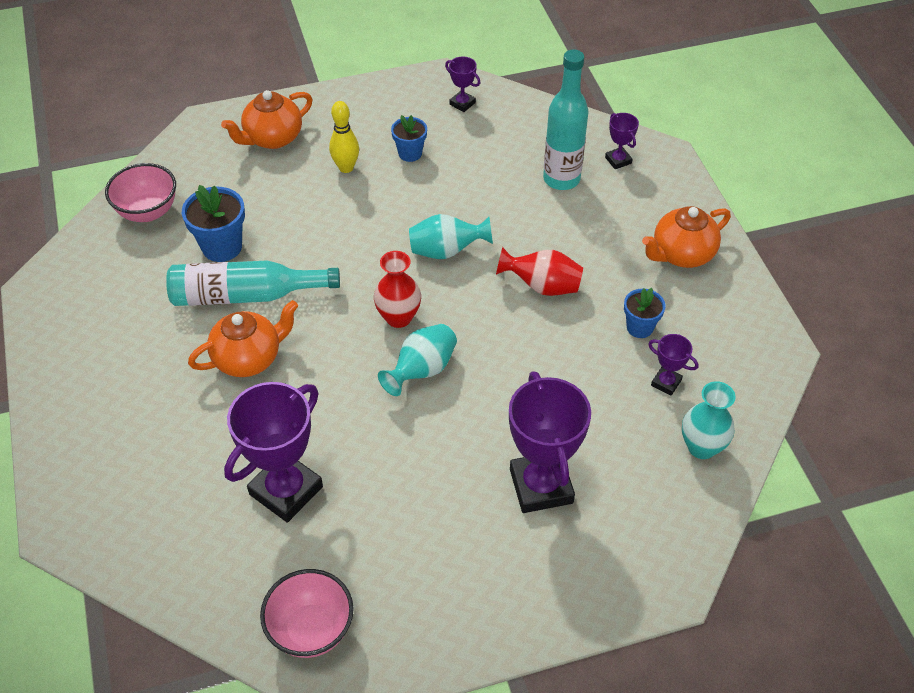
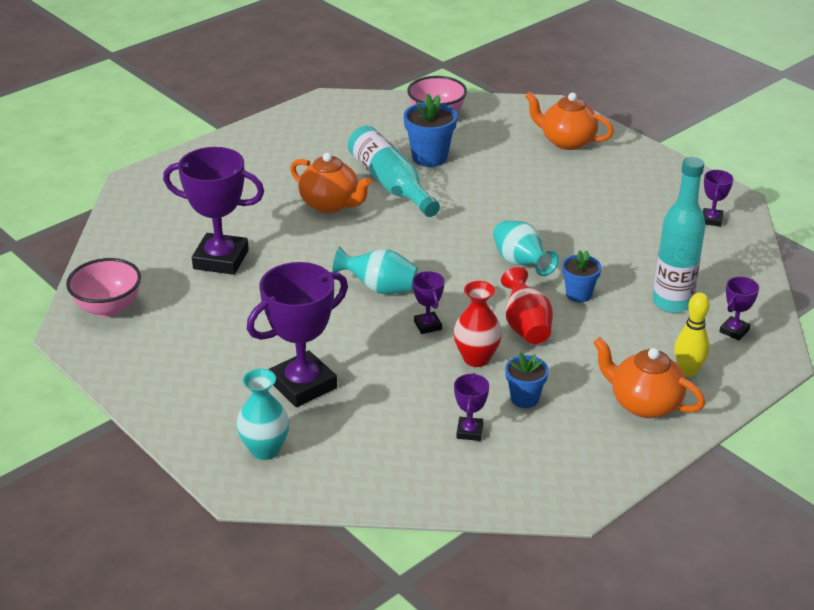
camera: 65 degrees right, 15 degrees down
(346, 168) = (568, 185): yellow bowling pin -> yellow bowling pin (687, 371)
(398, 317) = (426, 260): red vase -> red vase (476, 358)
(410, 153) = (618, 211): blue flower pot -> blue flower pot (579, 294)
(501, 355) = (427, 325): none -> purple trophy
(701, 447) = (409, 473): turquoise vase -> turquoise vase (265, 450)

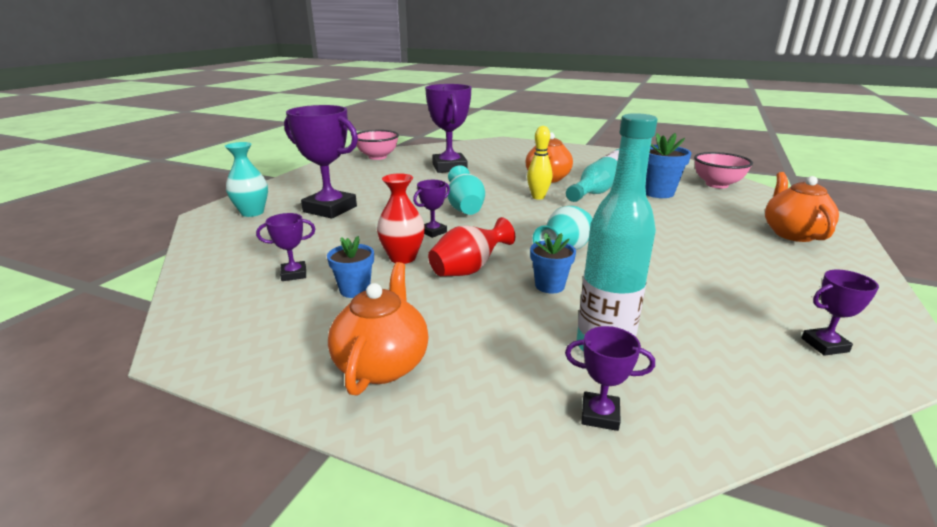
camera: 65 degrees right, 10 degrees down
(687, 371) = (470, 387): yellow bowling pin -> yellow bowling pin (538, 197)

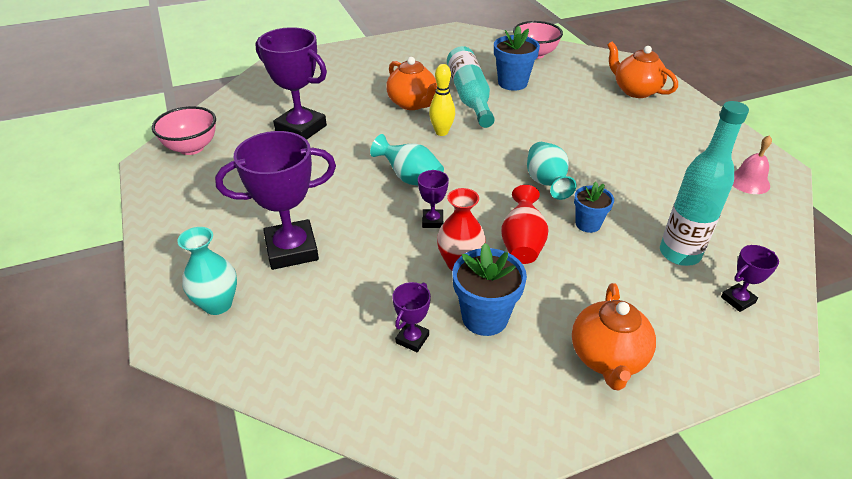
camera: 45 degrees left, 15 degrees up
(355, 290) = (485, 317): blue flower pot -> blue flower pot, size x1.58
(382, 364) = (607, 358): orange teapot -> orange teapot turned 135 degrees counterclockwise
(824, 345) = (749, 182): purple trophy -> pink bell

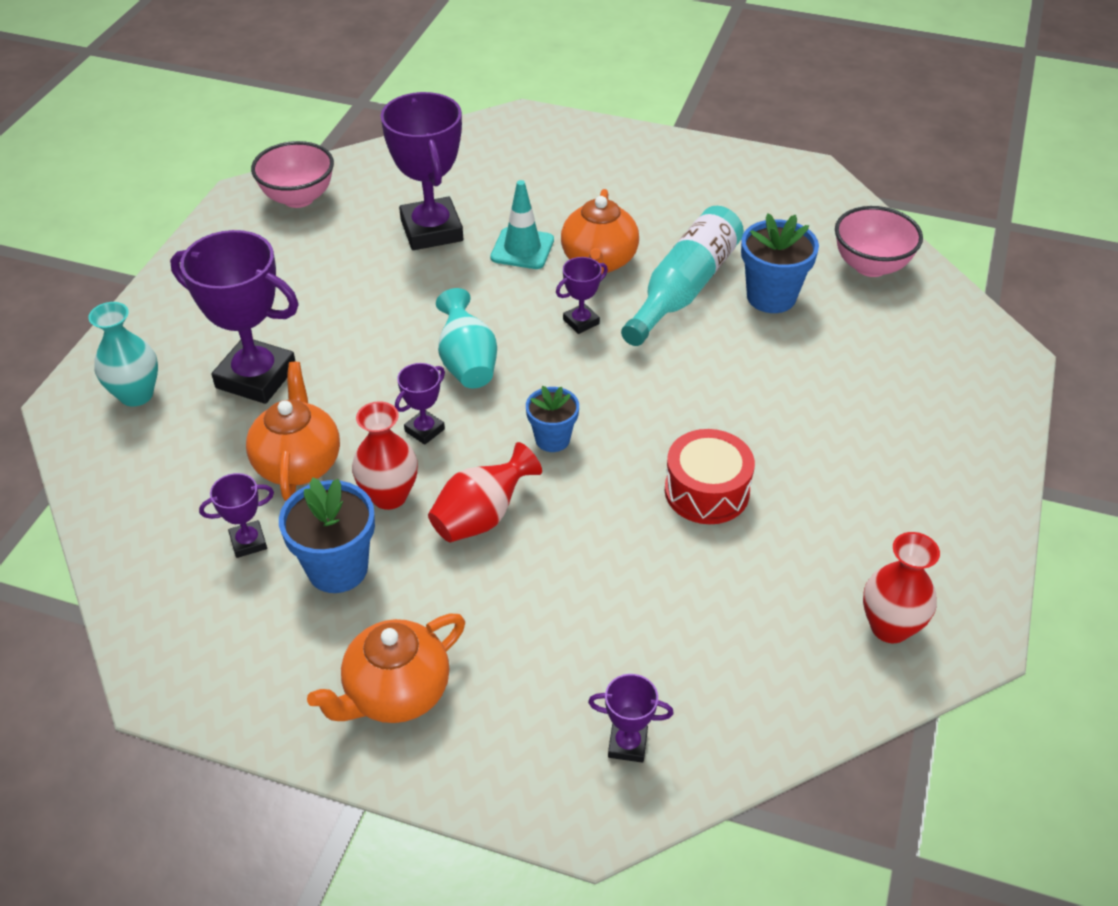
camera: 40 degrees right, 5 degrees up
(365, 115) = (522, 249): none -> turquoise traffic cone
(441, 132) = (581, 322): yellow bowling pin -> purple trophy
(546, 183) = (612, 463): turquoise vase -> none
(588, 224) = (588, 543): blue flower pot -> blue flower pot (552, 439)
(603, 172) = (706, 491): none -> red drum
(635, 90) = (938, 402): orange teapot -> orange teapot (298, 463)
(679, 254) = (643, 649): turquoise bottle -> none
(749, 182) = (890, 627): pink bell -> red vase

